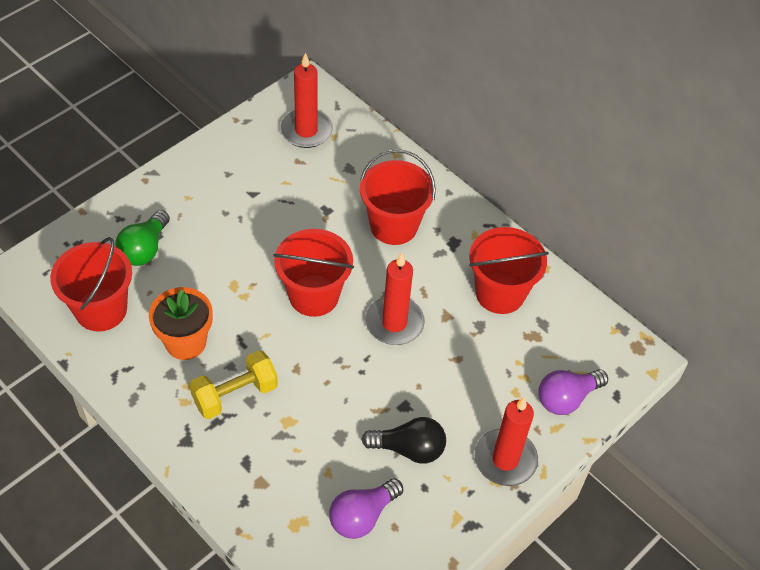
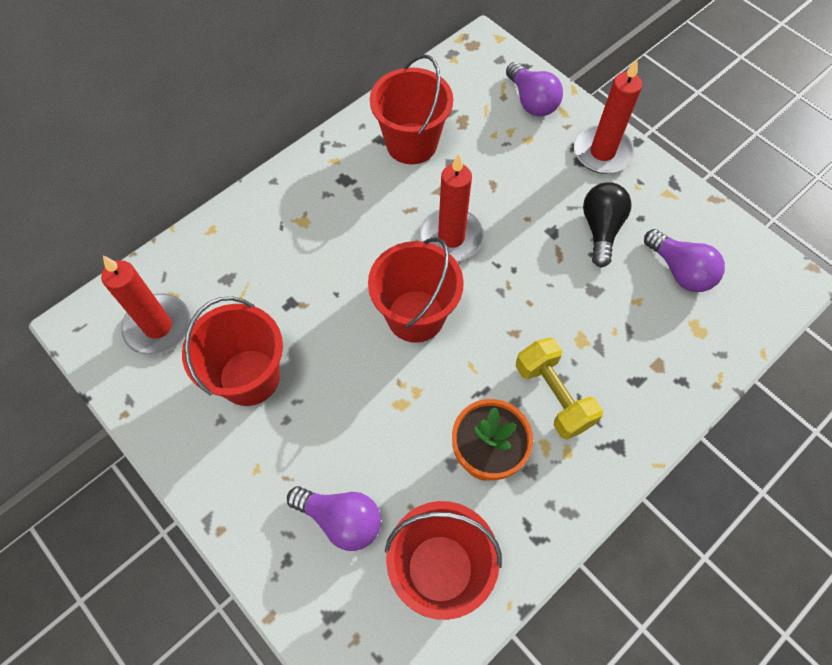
camera: 85 degrees left, 10 degrees up
(144, 249) = (341, 519): green light bulb -> purple light bulb
(394, 225) = (318, 234): red bucket -> red bucket (249, 377)

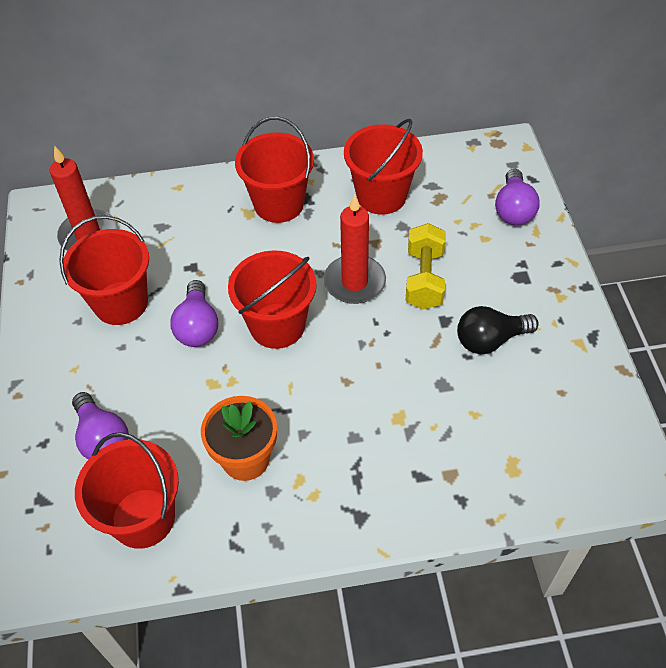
camera: 35 degrees right, 10 degrees down
(324, 198) = (279, 204): none -> red bucket
(553, 396) = (338, 446): yellow dumbbell -> yellow dumbbell (424, 279)
(601, 229) = (490, 340): black light bulb -> black light bulb turned 150 degrees counterclockwise
(602, 152) = (544, 279): red candle -> none
(680, 271) = (536, 411): purple light bulb -> purple light bulb (197, 326)

